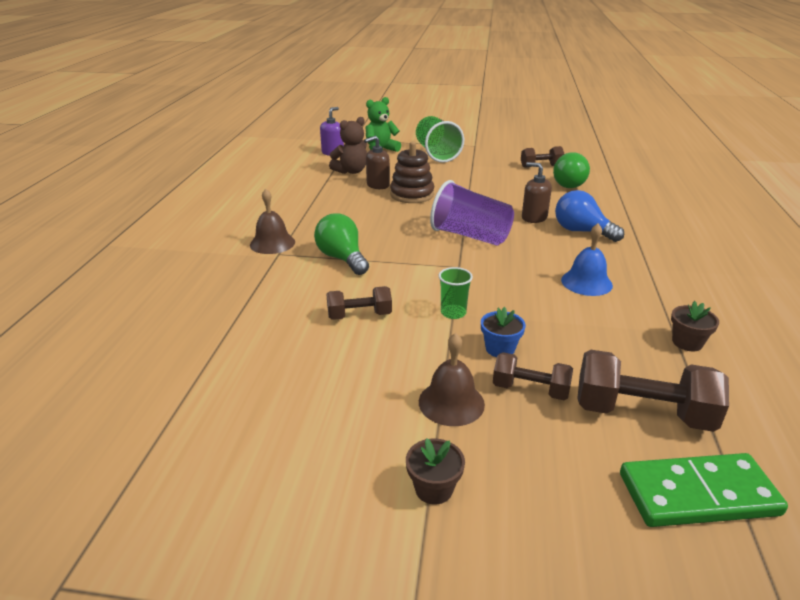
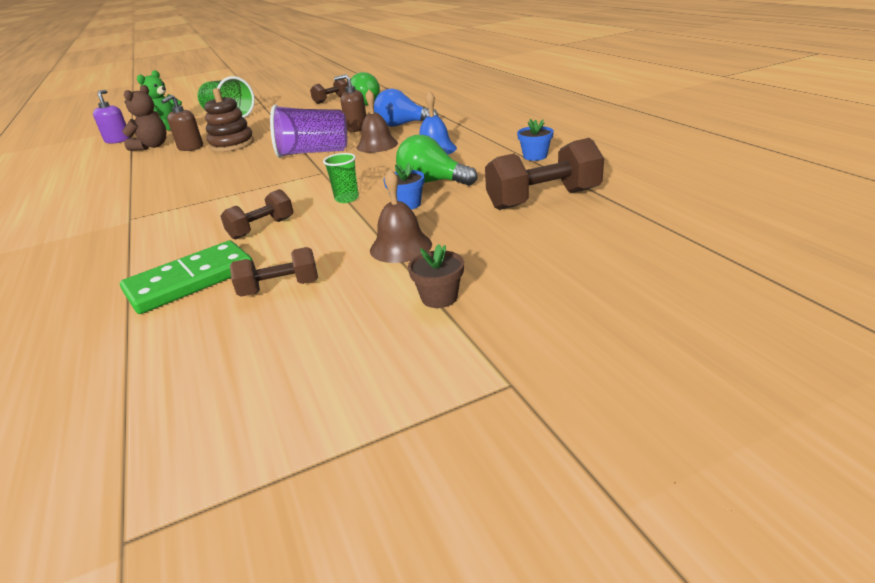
camera: 30 degrees left, 0 degrees up
(272, 243) = (114, 214): brown bell -> brown bell (377, 145)
(342, 258) = (204, 201): green light bulb -> green light bulb (432, 182)
(530, 390) = (454, 217): brown dumbbell -> brown dumbbell (280, 288)
(687, 342) = (535, 156): brown flower pot -> blue flower pot
(698, 494) = (618, 223): green domino -> green domino (191, 281)

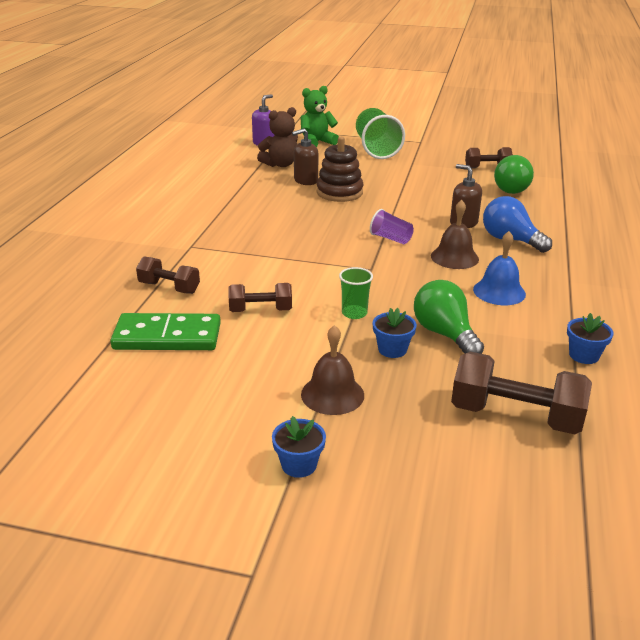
camera: 35 degrees right, 0 degrees up
(280, 288) = (210, 381): brown dumbbell -> brown dumbbell (169, 288)
(313, 153) = (391, 238): purple cup -> purple cup, size x0.51
(439, 297) = (299, 465): brown flower pot -> blue flower pot

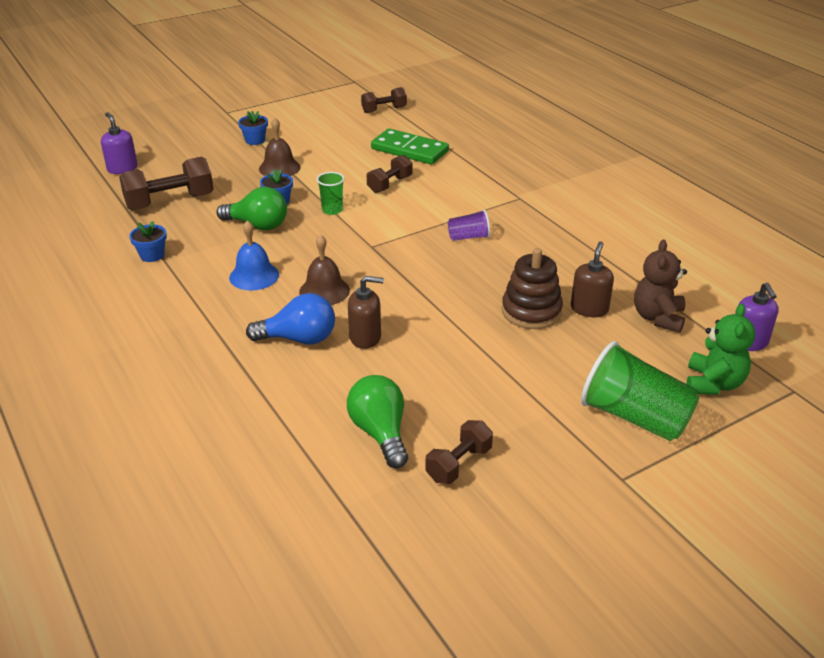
camera: 135 degrees right, 5 degrees up
(167, 337) = (409, 150): green domino -> green domino turned 75 degrees clockwise
(169, 288) = (467, 169): brown dumbbell -> brown dumbbell (384, 110)
(391, 238) = (400, 282): purple cup -> purple cup (468, 237)
(544, 525) = (122, 168): none -> purple soap dispenser

